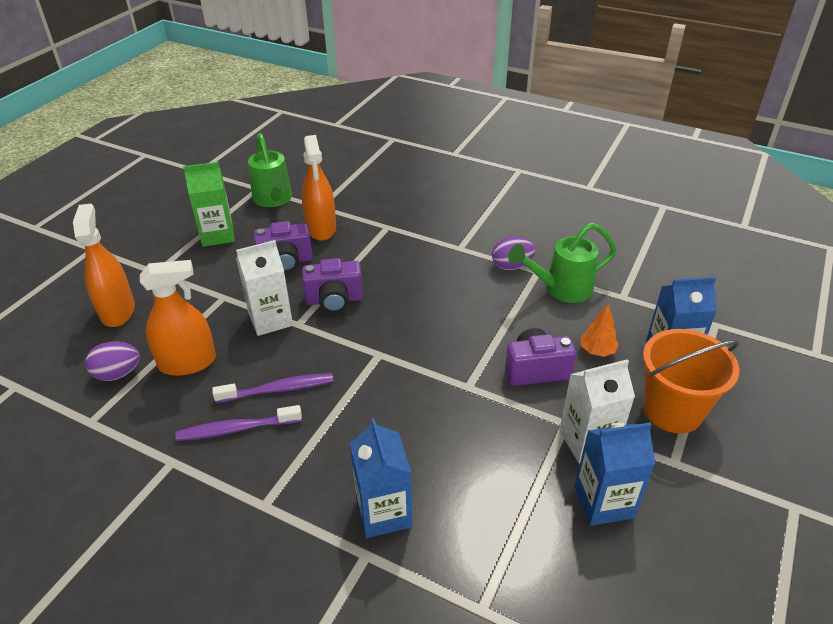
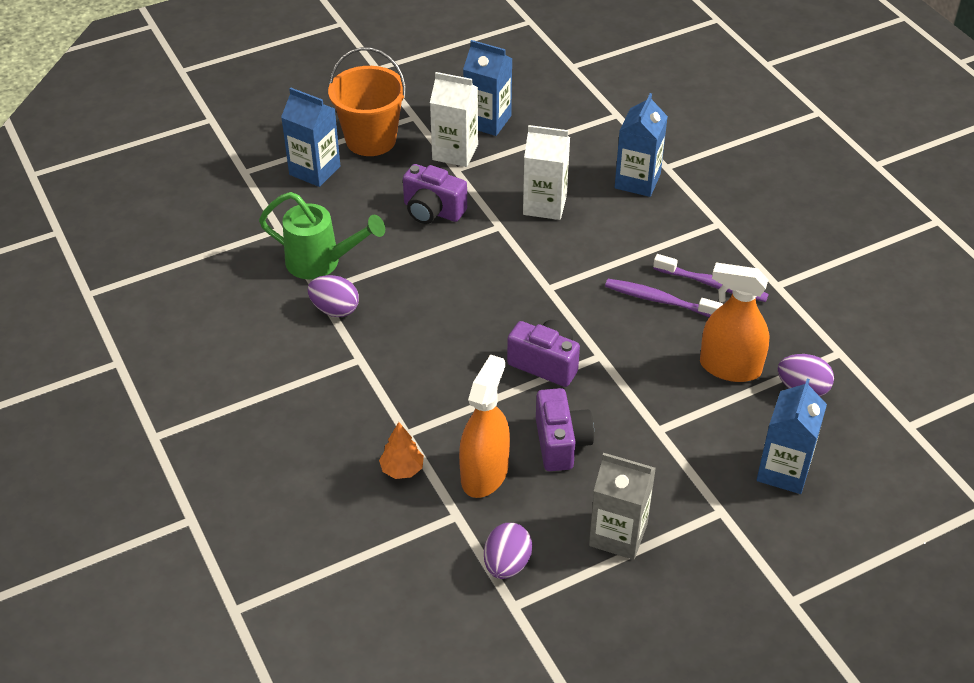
camera: 145 degrees left, 5 degrees up
(117, 311) = (783, 471): orange spray bottle -> blue carton
(217, 235) = (618, 534): green carton -> grey carton
(270, 319) = (624, 374): white carton -> white carton (545, 205)
(274, 200) = (507, 564): green watering can -> purple egg
(286, 261) = (561, 443): purple camera -> purple camera turned 60 degrees clockwise
(597, 351) = (366, 200): orange tree -> orange tree (402, 469)

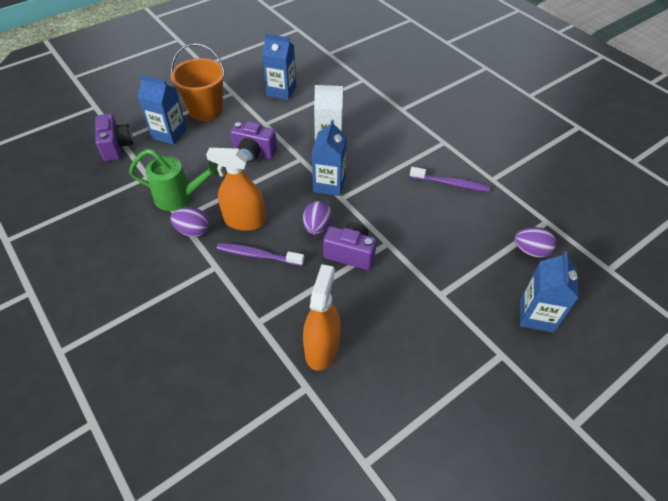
camera: 10 degrees left, 5 degrees up
(402, 469) = (258, 353): orange tree -> none
(455, 152) = (263, 113): white carton -> none
(507, 564) = (352, 425): purple egg -> purple egg (317, 227)
(561, 443) = (374, 315): purple camera -> purple camera (116, 147)
(618, 534) = (432, 386): grey carton -> none
(637, 181) = (385, 120): blue carton -> blue carton (329, 184)
(659, 300) = (418, 198): purple toothbrush -> purple toothbrush (258, 255)
(730, 367) = (478, 241): orange spray bottle -> orange spray bottle (244, 221)

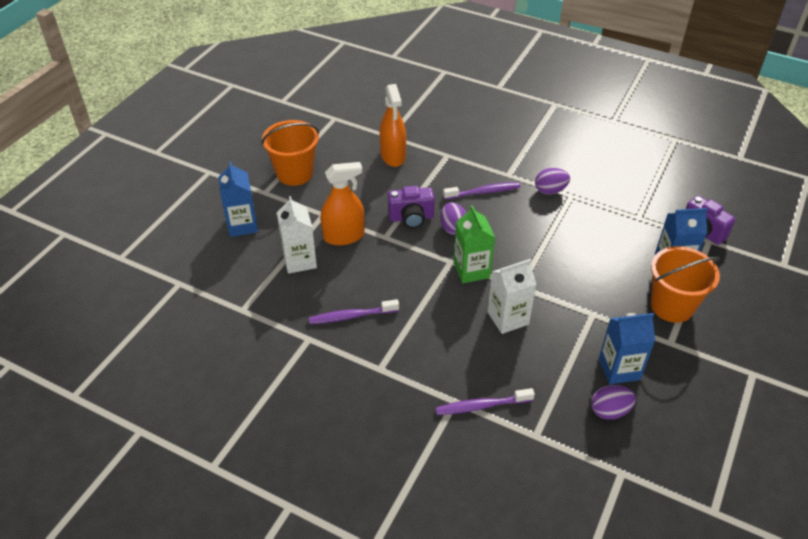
camera: 155 degrees right, 5 degrees down
(180, 197) = (590, 210): green watering can -> none
(244, 221) = (518, 212): orange spray bottle -> orange spray bottle (344, 236)
(253, 153) = (570, 275): purple camera -> none
(329, 184) = (471, 270): blue carton -> green carton
(386, 102) = (481, 406): none -> purple toothbrush
(456, 371) = (294, 173): none -> orange bucket
(482, 249) = (299, 260): none -> white carton
(530, 251) = (254, 274): purple egg -> purple egg (609, 411)

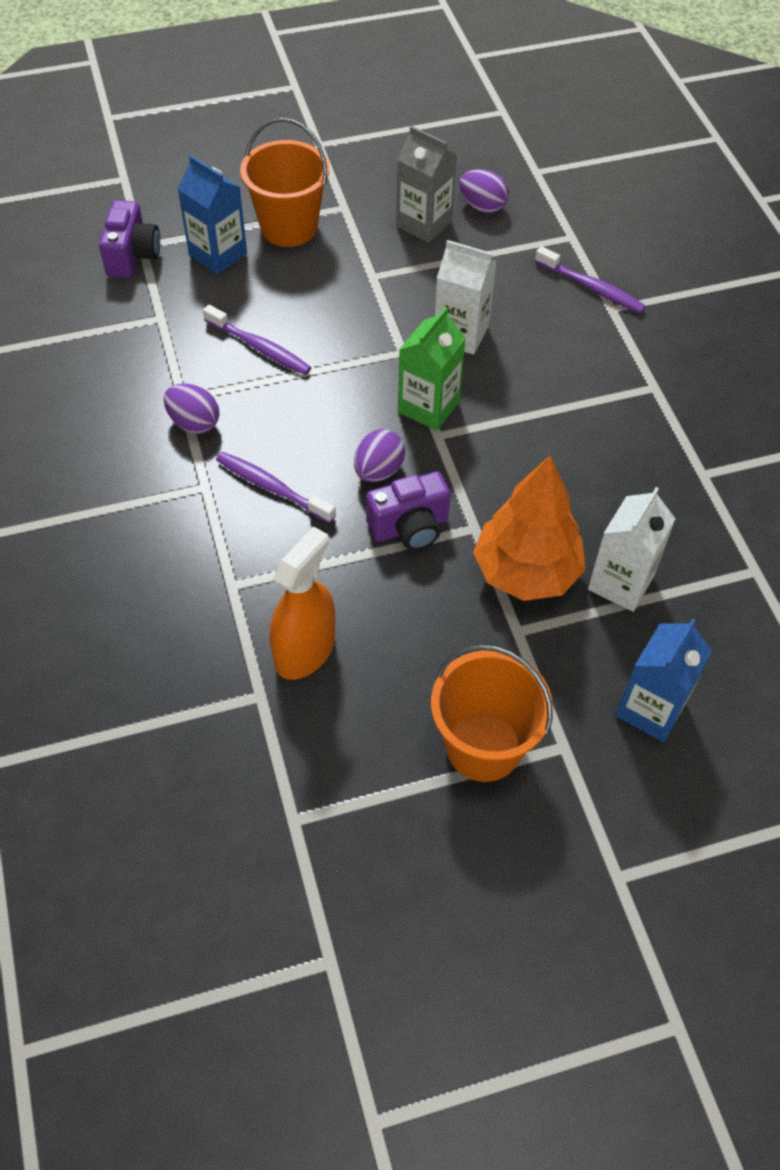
camera: 135 degrees left, 10 degrees up
(344, 236) = (526, 572): orange spray bottle -> orange tree
(351, 316) = (628, 462): purple toothbrush -> purple toothbrush (260, 347)
(411, 218) = (410, 527): purple camera -> purple camera turned 120 degrees clockwise
(619, 369) = (424, 224): blue carton -> grey carton

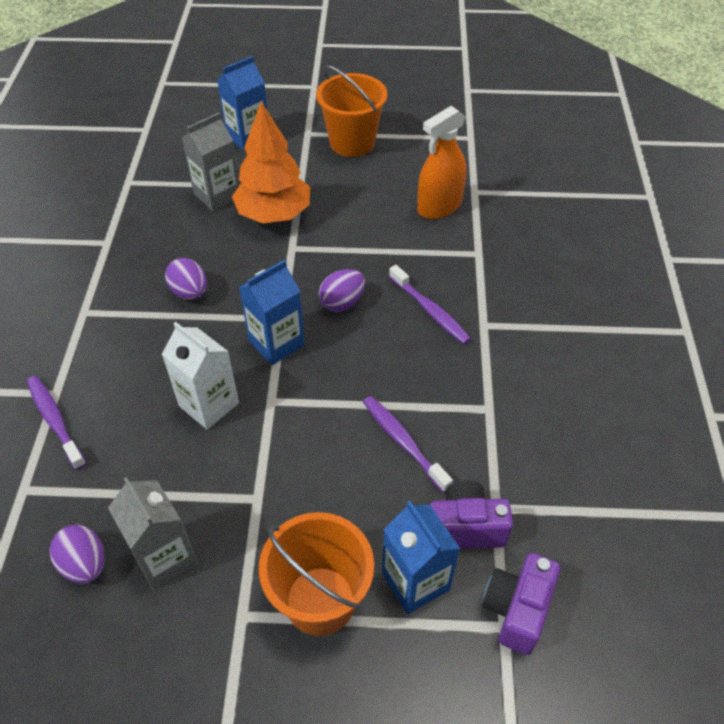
camera: 160 degrees left, 5 degrees down
(194, 423) = (482, 381): purple egg -> purple egg (189, 292)
(410, 527) = (338, 259): purple camera -> purple camera (465, 528)
(428, 407) = (276, 343): green carton -> blue carton
(620, 583) = (217, 195): white carton -> grey carton

